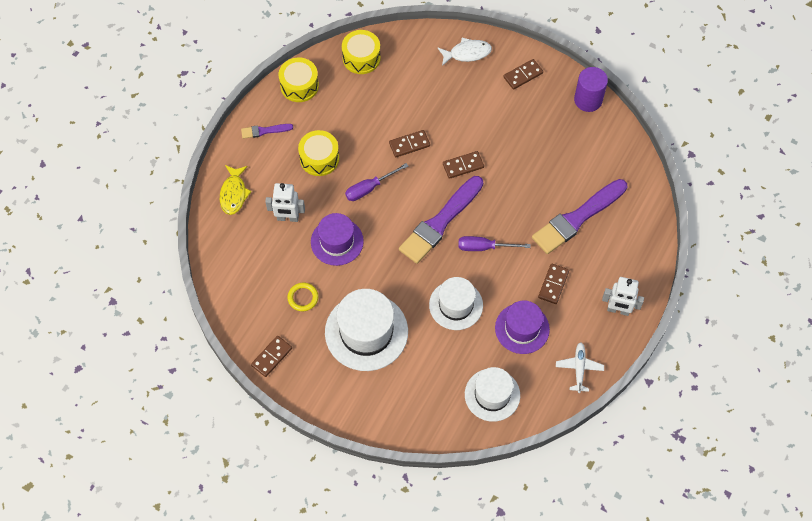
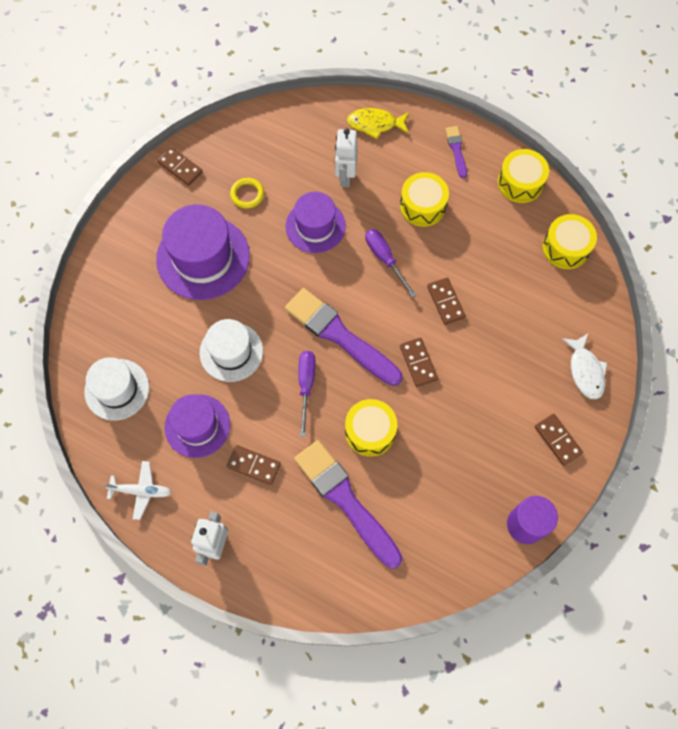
camera: 90 degrees right, 5 degrees up
(366, 332) = (203, 257): white hat -> purple hat
(521, 201) = (370, 431): none -> yellow drum

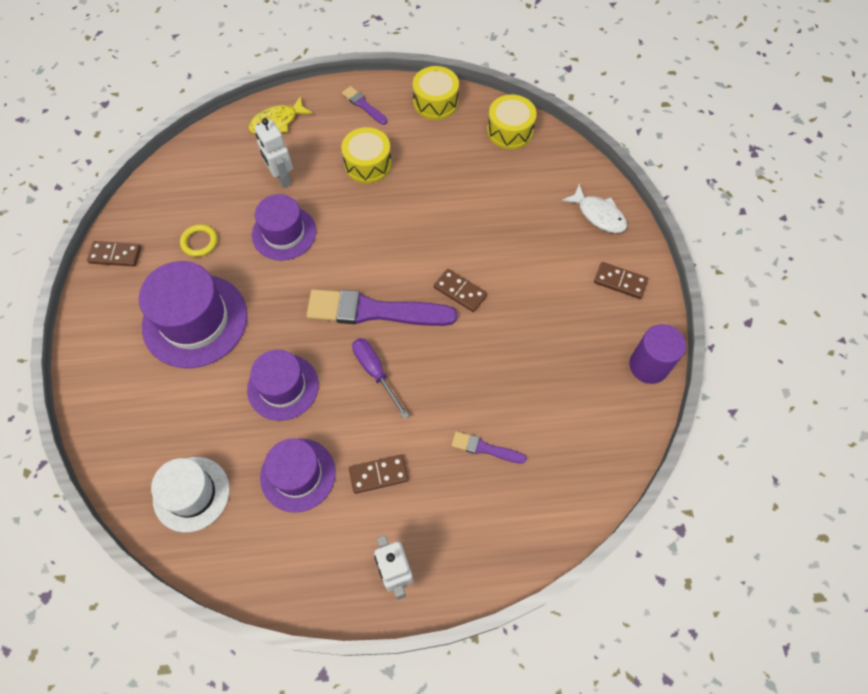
camera: 35 degrees left, 5 degrees down
(141, 491) = (284, 574): white plane -> none
(231, 352) = (283, 387): white hat -> purple hat
(345, 500) = (485, 448): purple brush -> purple brush, size x0.46
(370, 431) = (462, 375): yellow drum -> none
(385, 259) = (367, 224): purple screwdriver -> none
(445, 302) = (445, 228): brown domino -> none

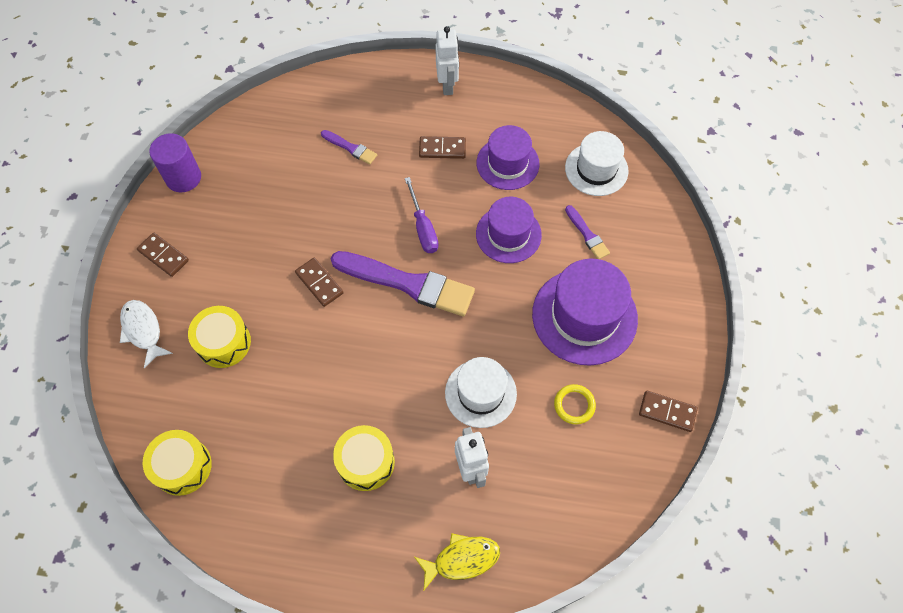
camera: 165 degrees left, 0 degrees up
(284, 233) = (480, 393): purple hat -> white hat
(363, 105) = (345, 558): purple brush -> purple brush (587, 234)
(435, 102) = (253, 538): yellow drum -> yellow drum (223, 342)

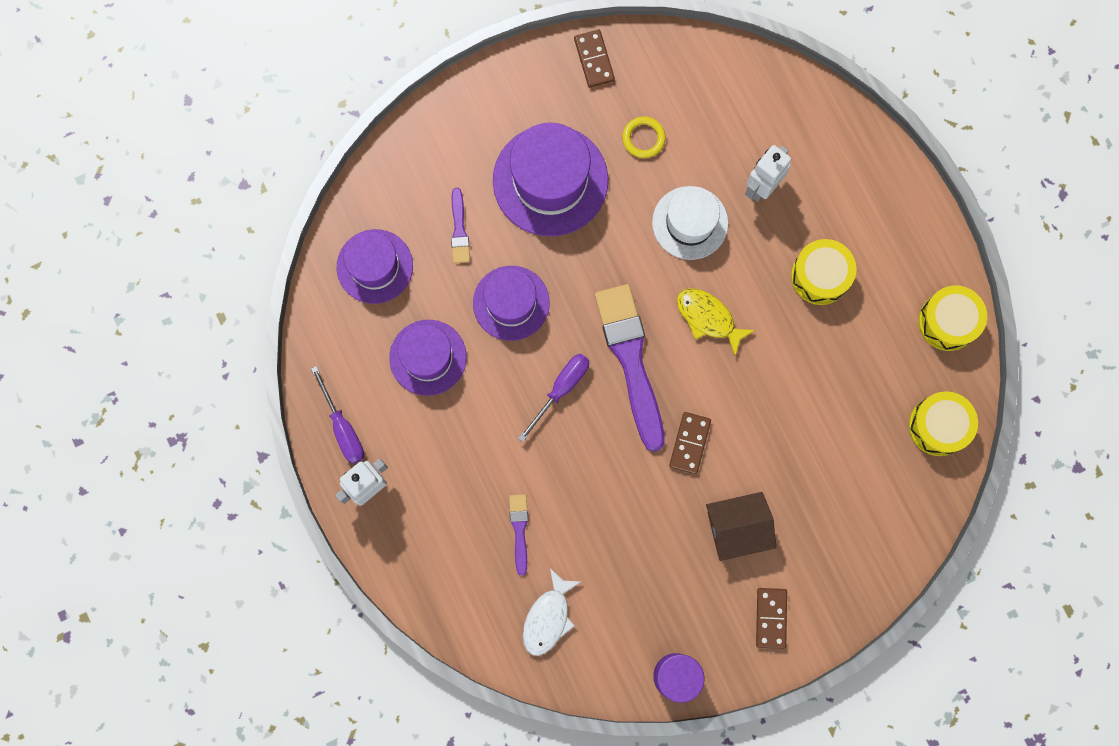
camera: 125 degrees left, 15 degrees up
(143, 331) = (854, 569): white fish -> white fish (548, 617)
(223, 342) = (810, 484): yellow drum -> yellow drum (947, 321)
(238, 274) = (737, 528): none -> brown house
(442, 149) = (455, 435): brown domino -> none
(462, 559) = (838, 145): yellow fish -> yellow fish (708, 318)
(497, 92) = (343, 427): none -> purple screwdriver
(587, 234) = (459, 230): purple brush -> purple brush turned 150 degrees clockwise
(596, 169) = (374, 266): white hat -> purple hat

